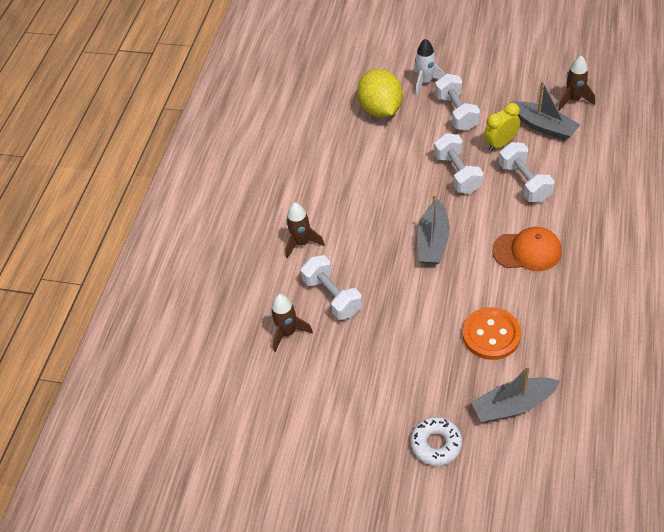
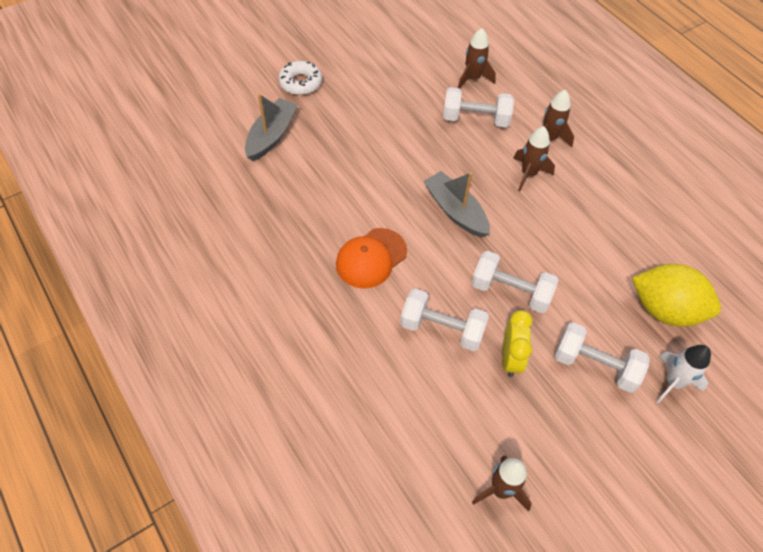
camera: 125 degrees right, 5 degrees up
(351, 230) = (528, 174): none -> brown rocket
(491, 335) = (332, 170): orange button -> none
(544, 126) = (493, 419): grey boat -> none

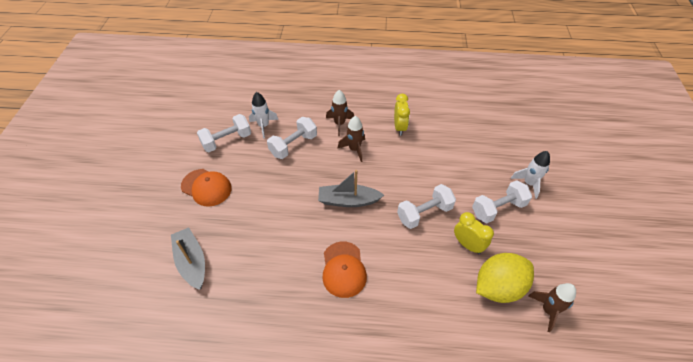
camera: 50 degrees left, 5 degrees down
(300, 83) = (167, 214): white donut -> none
(355, 89) = (206, 187): none -> orange cap
(442, 329) = (423, 266): white dumbbell -> white dumbbell (227, 141)
(473, 78) = (263, 126): brown rocket -> white rocket
(609, 197) = (399, 127): none -> yellow clock
(665, 309) = (485, 155): yellow lemon -> yellow lemon (498, 287)

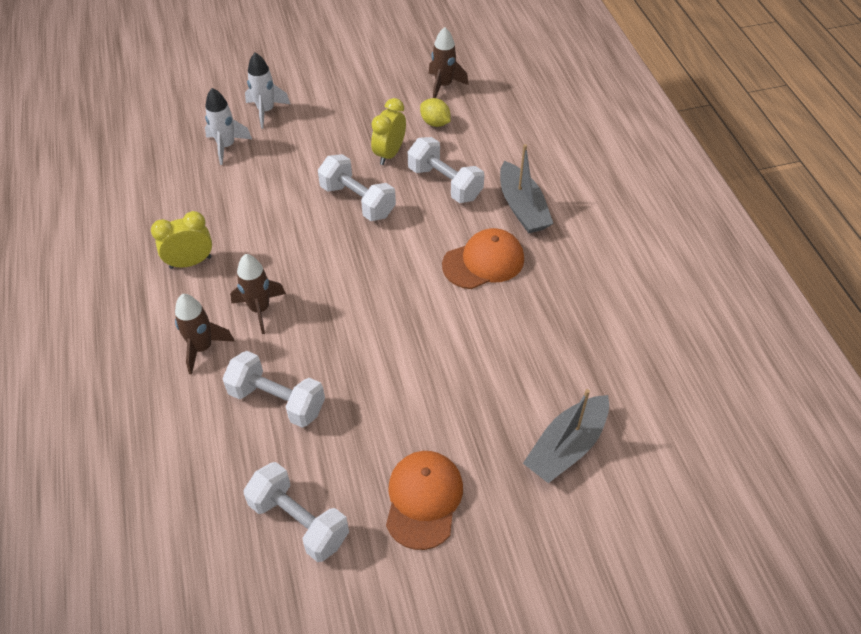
camera: 110 degrees left, 0 degrees up
(263, 126) = (240, 471): white rocket -> white rocket (226, 146)
(348, 201) = (370, 288): grey boat -> grey boat (522, 207)
(498, 209) = (320, 134): white dumbbell -> white dumbbell (445, 183)
(498, 287) = (435, 123): yellow lemon -> yellow lemon, size x0.49

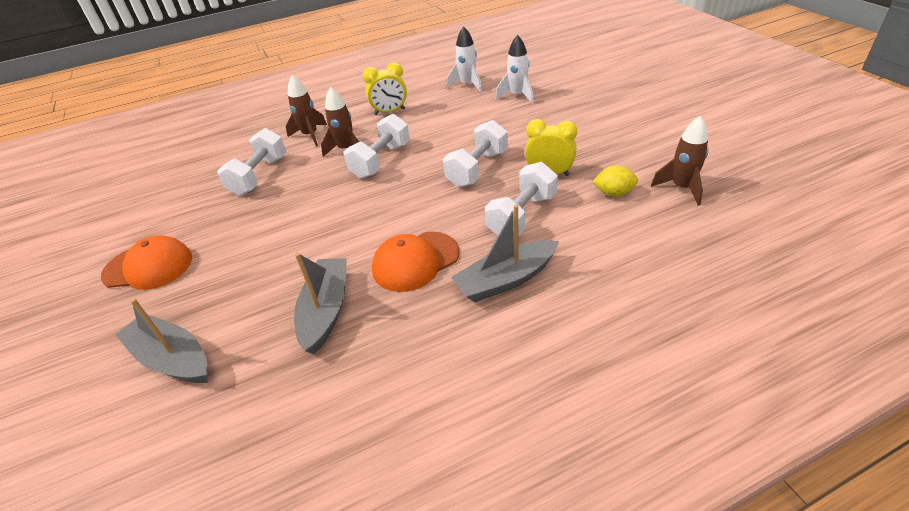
camera: 85 degrees right, 10 degrees down
(190, 262) = (390, 112): yellow clock -> yellow clock turned 105 degrees clockwise
(266, 111) = (570, 101): white rocket -> white rocket (467, 85)
(299, 521) = (153, 208): white dumbbell -> white dumbbell (381, 161)
(435, 123) = (613, 193): yellow lemon -> yellow lemon turned 60 degrees clockwise
(483, 262) = (415, 261): orange cap -> orange cap turned 90 degrees clockwise
(530, 328) = (326, 310): none -> grey boat

